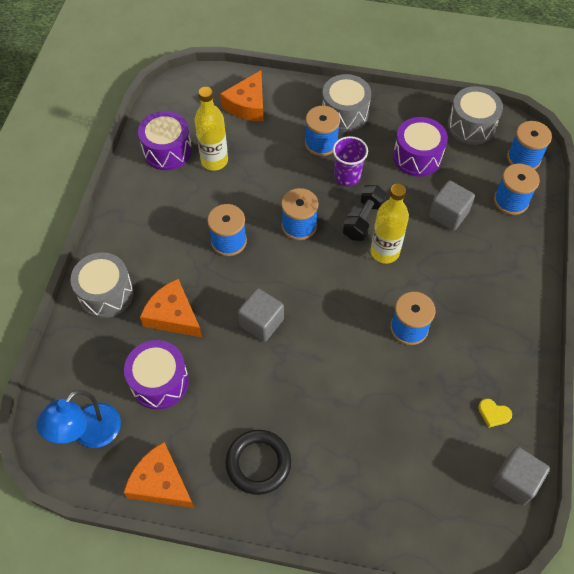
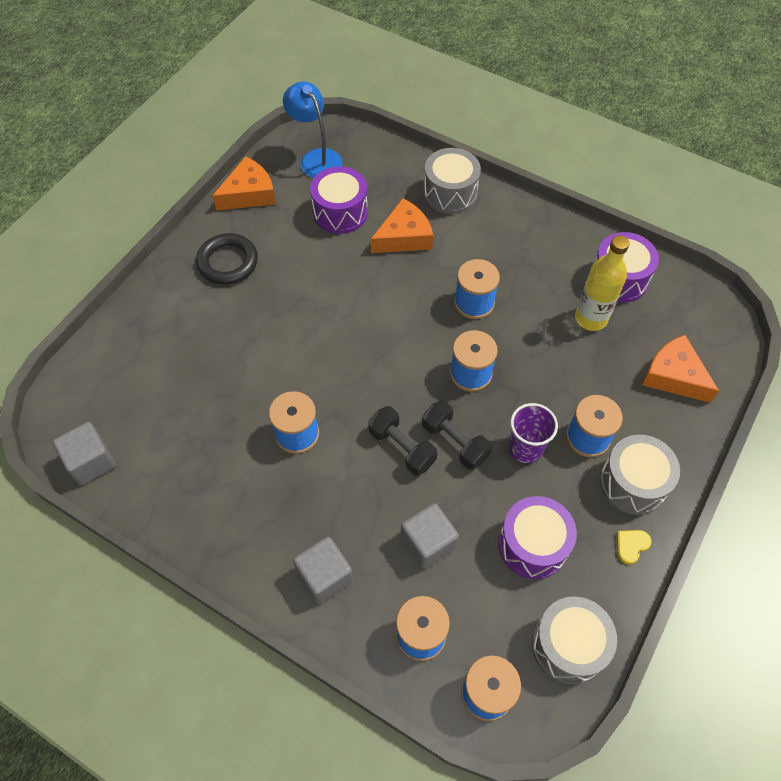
camera: 110 degrees right, 0 degrees up
(261, 322) = (365, 304): grey cube -> grey cube (325, 576)
(385, 252) = (402, 447): yellow bottle -> black dumbbell
(493, 413) = (164, 474): yellow heart -> yellow heart (631, 545)

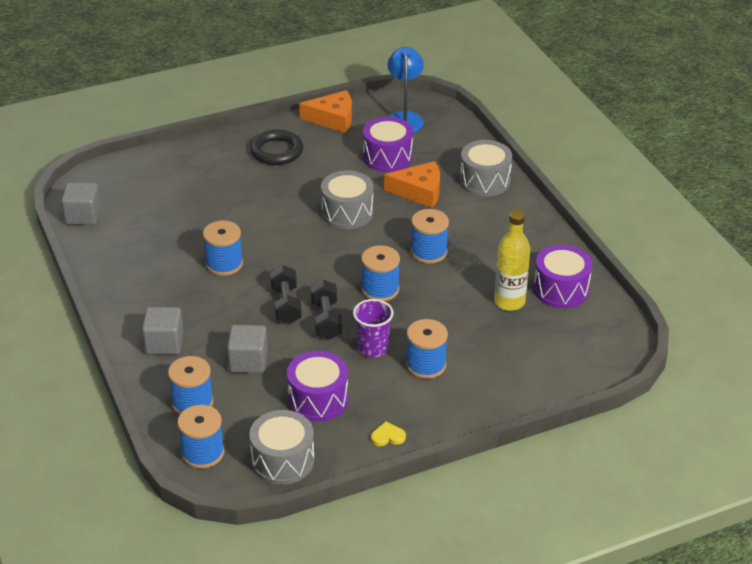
camera: 35 degrees right, 20 degrees down
(632, 483) = (429, 405): grey drum -> grey drum (347, 212)
(673, 376) = (535, 364): orange cheese -> none

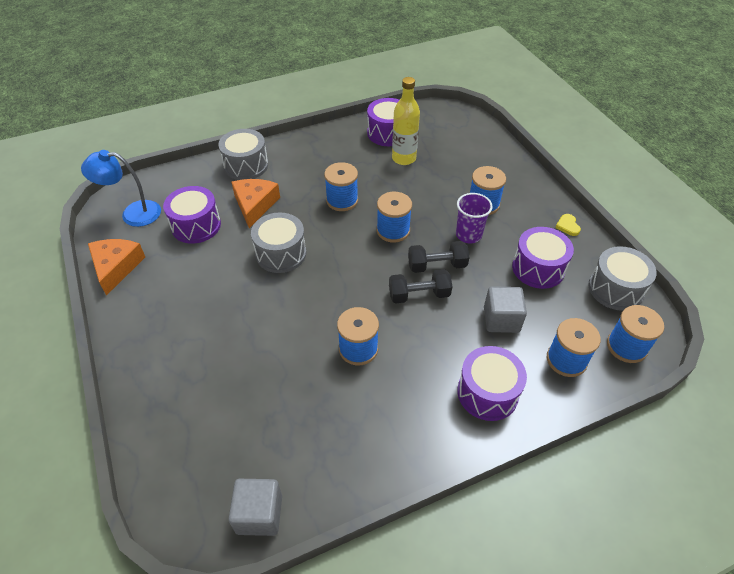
camera: 90 degrees left, 10 degrees up
(164, 343) = (487, 393): grey cube -> purple drum
(276, 151) = (164, 313): black ring -> none

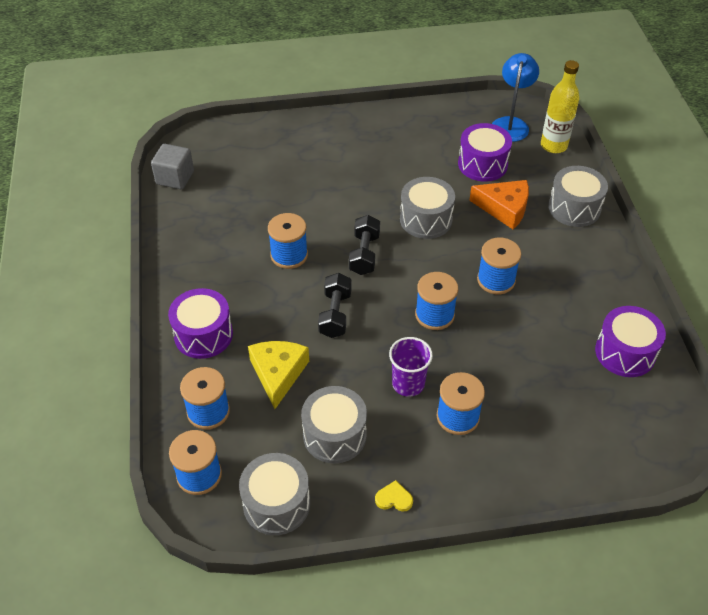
camera: 105 degrees right, 0 degrees up
(116, 267) = (440, 113): orange cheese -> none
(404, 158) = (566, 357): yellow bottle -> yellow bottle (553, 145)
(437, 265) = (370, 340): black dumbbell -> black dumbbell (364, 254)
(501, 319) = (278, 373): grey cube -> yellow cheese
(538, 268) = (334, 435): purple drum -> grey drum

